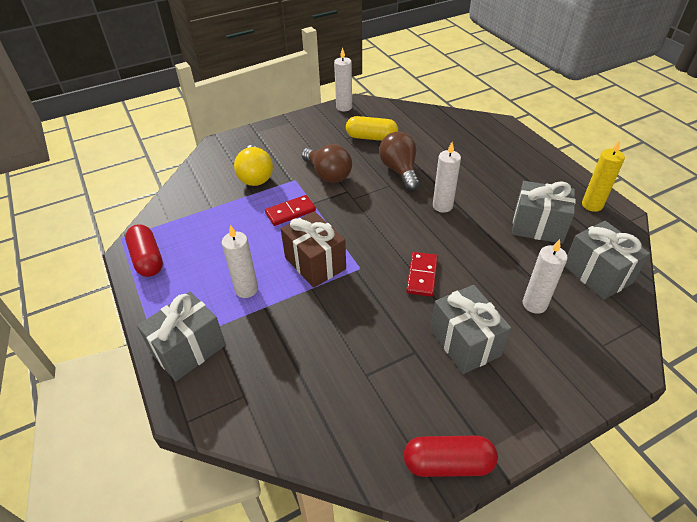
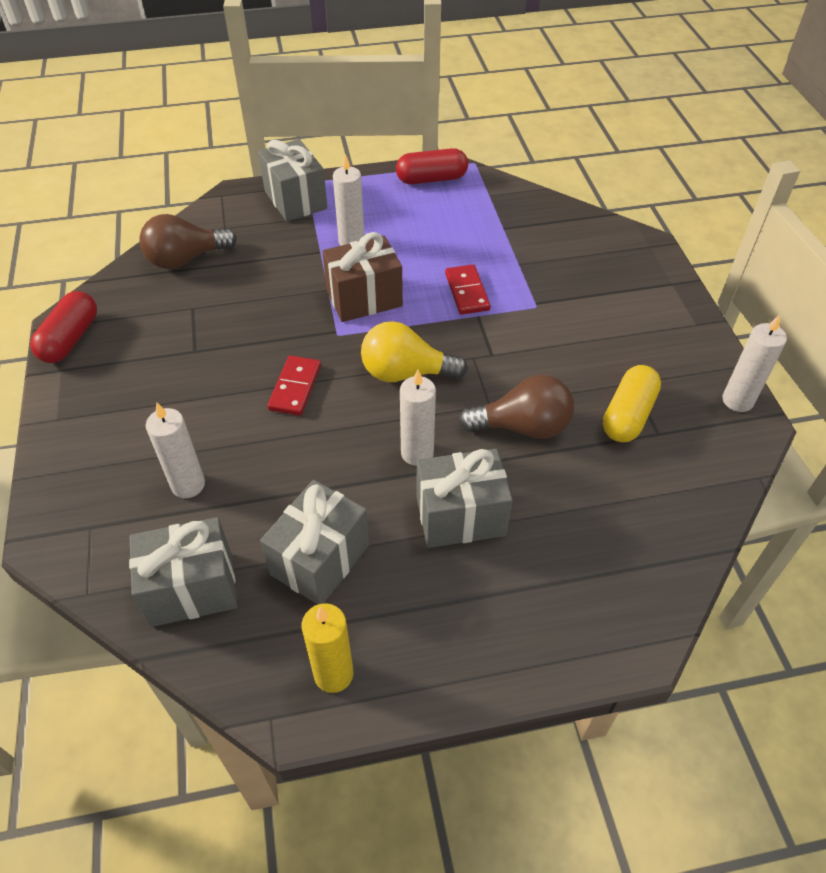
camera: 105 degrees right, 5 degrees up
(255, 176) = (556, 270): yellow light bulb -> yellow light bulb (405, 373)
(328, 174) = (537, 342): brown light bulb -> brown light bulb (186, 259)
(421, 275) = (295, 388): red domino -> red domino turned 75 degrees clockwise
(465, 342) = (179, 395): grey gift -> grey gift (460, 516)

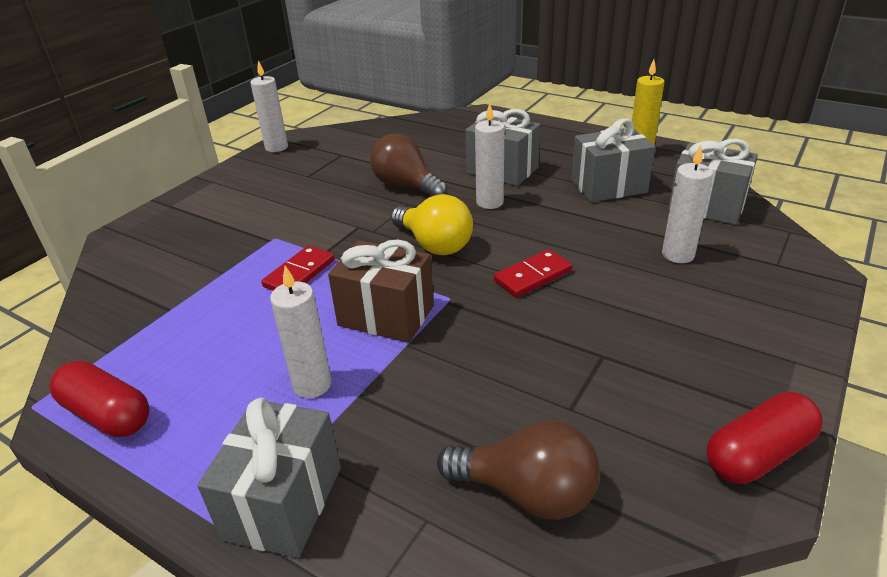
camera: 135 degrees left, 15 degrees down
(628, 415) = (340, 166): yellow capsule -> none

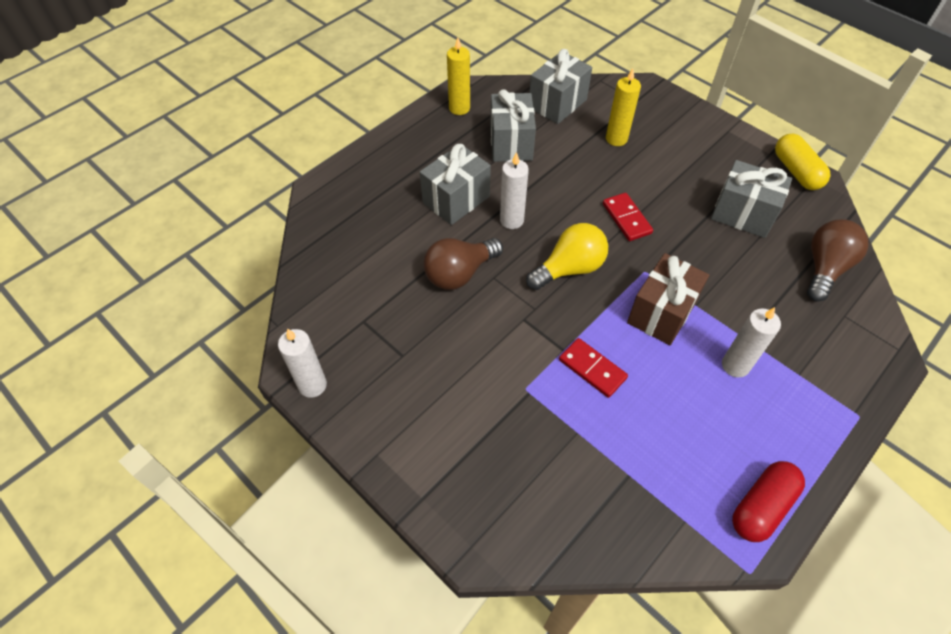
camera: 80 degrees left, 20 degrees up
(283, 502) = (838, 385): grey gift -> grey gift (742, 214)
(678, 255) = (616, 139): white candle -> yellow candle
(758, 454) = (796, 171): red capsule -> yellow capsule

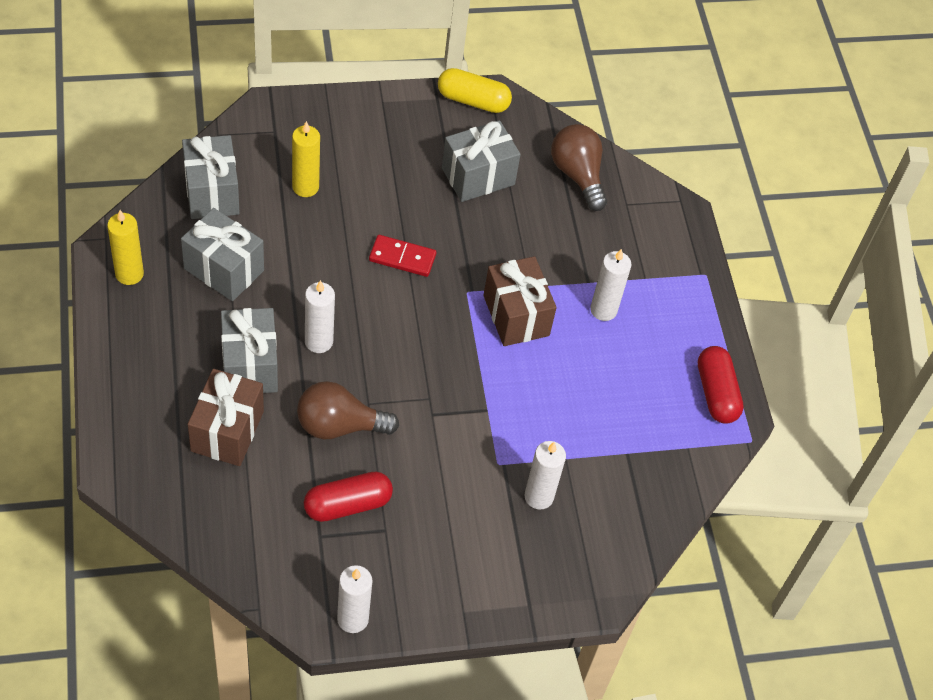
camera: 60 degrees left, 0 degrees up
(397, 221) = (227, 431): none -> brown gift
(402, 320) = (347, 505): none -> red capsule
(459, 273) = (339, 425): brown light bulb -> brown light bulb turned 90 degrees clockwise
(524, 436) = (539, 496): none -> white candle
(569, 268) = (413, 341): yellow light bulb -> none
(592, 369) = (522, 404): red domino -> none

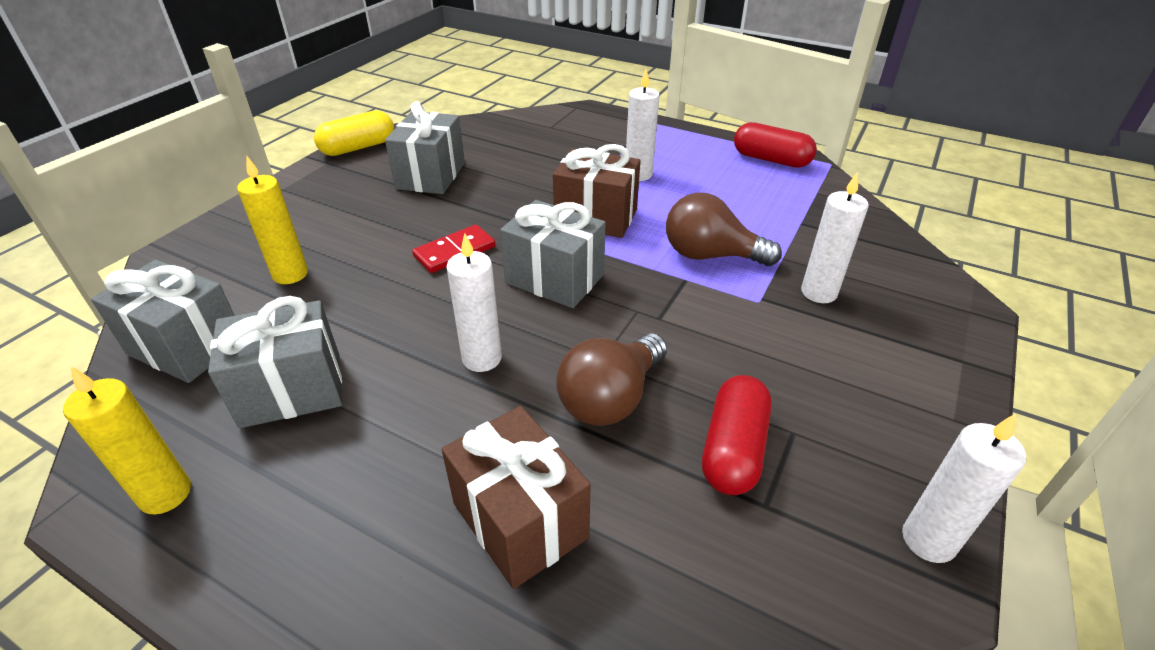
camera: 45 degrees left, 15 degrees down
(250, 365) = (447, 439): grey gift -> grey gift (554, 279)
(577, 175) = (496, 134): brown light bulb -> brown light bulb (710, 255)

